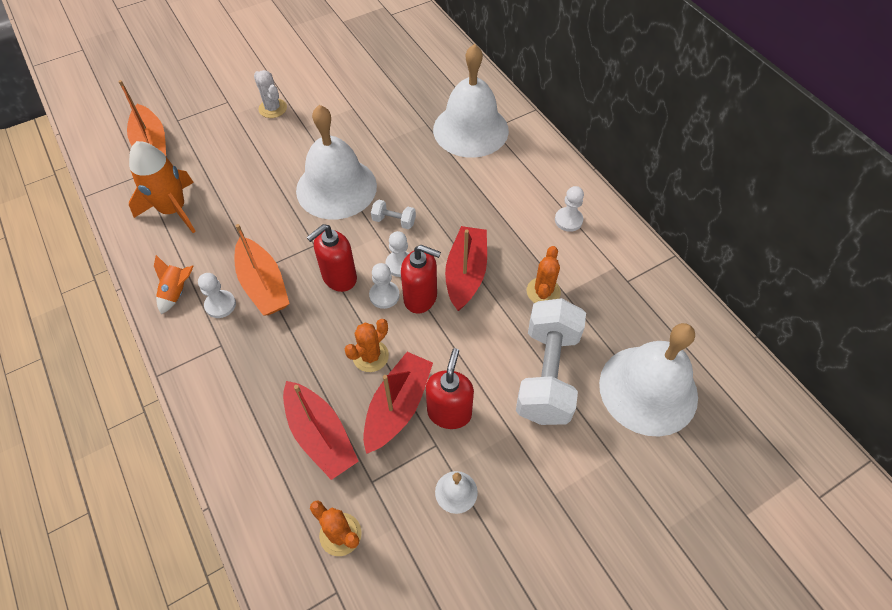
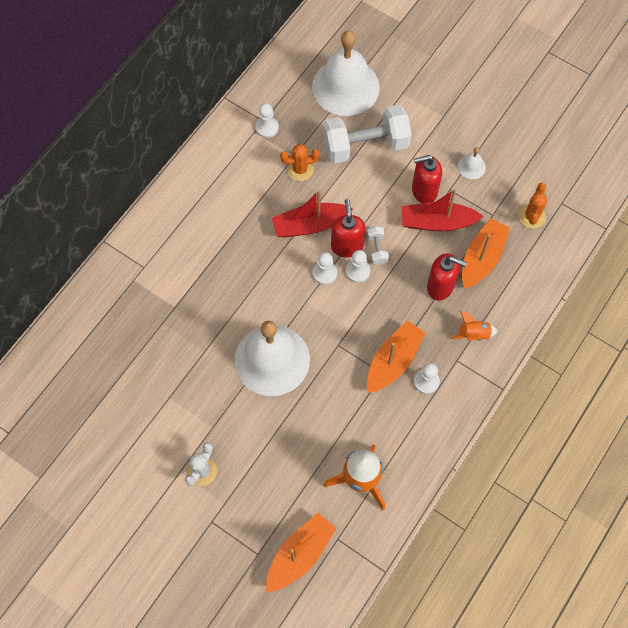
camera: 115 degrees left, 10 degrees up
(177, 292) = (433, 421): orange rocket -> orange rocket (473, 334)
(320, 435) = (482, 258): red boat -> orange boat
(339, 278) = (359, 310): red soap dispenser -> red soap dispenser (440, 287)
(370, 356) = (410, 256): orange cactus -> none
(394, 221) = (285, 297): white dumbbell -> white dumbbell (377, 249)
(470, 129) = (153, 283): white bell -> none
(568, 220) = (223, 175): white pawn -> white pawn (267, 127)

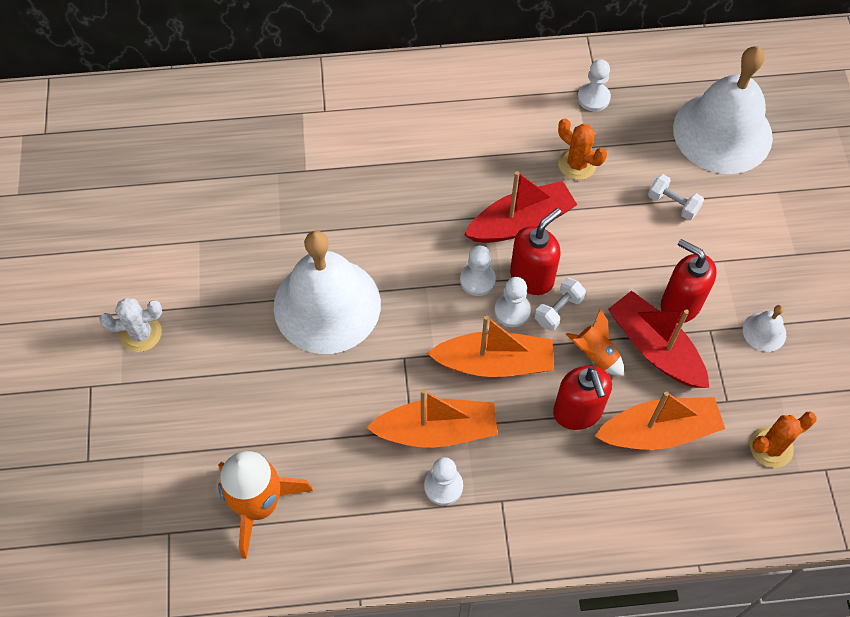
camera: 50 degrees right, 5 degrees down
(300, 554) = (119, 506): orange boat -> orange boat (494, 363)
(310, 225) = (521, 222): red boat -> red boat turned 120 degrees clockwise
(365, 145) = (673, 204): white dumbbell -> white dumbbell, size x0.42
(473, 334) = (552, 495): orange rocket -> orange rocket (595, 355)

